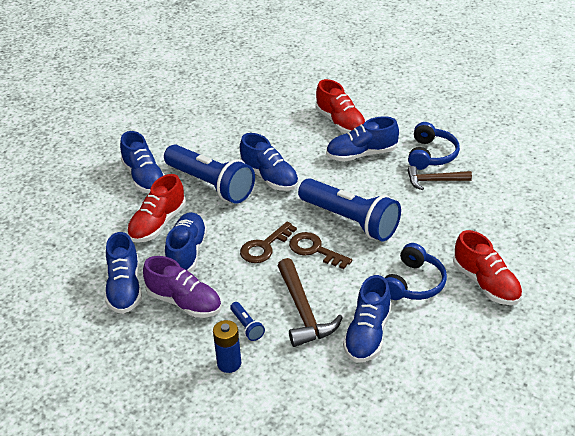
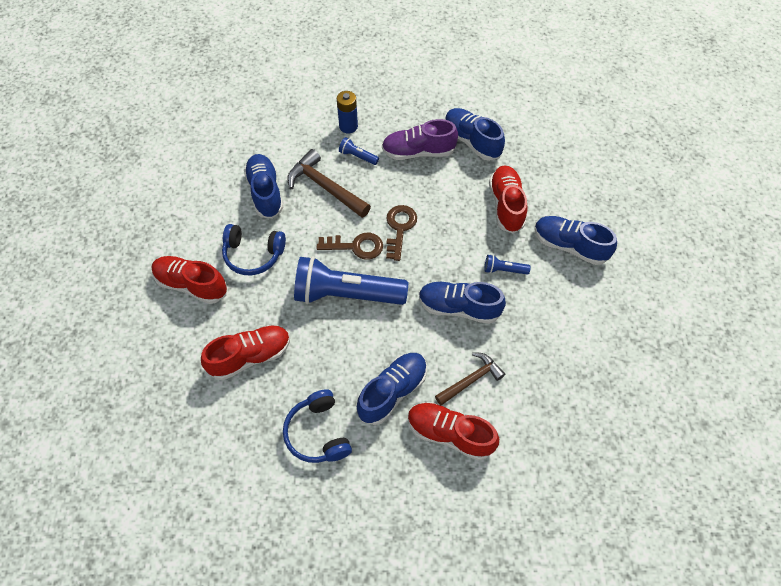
camera: 145 degrees right, 20 degrees up
(187, 252) = (456, 192): blue shoe -> none
(211, 184) = (503, 270): blue flashlight -> blue flashlight, size x0.41
(413, 283) = (253, 254): blue headphones -> blue headphones turned 75 degrees counterclockwise
(434, 181) = (294, 391): brown hammer -> brown hammer (471, 379)
(457, 213) = (250, 356): none -> red shoe

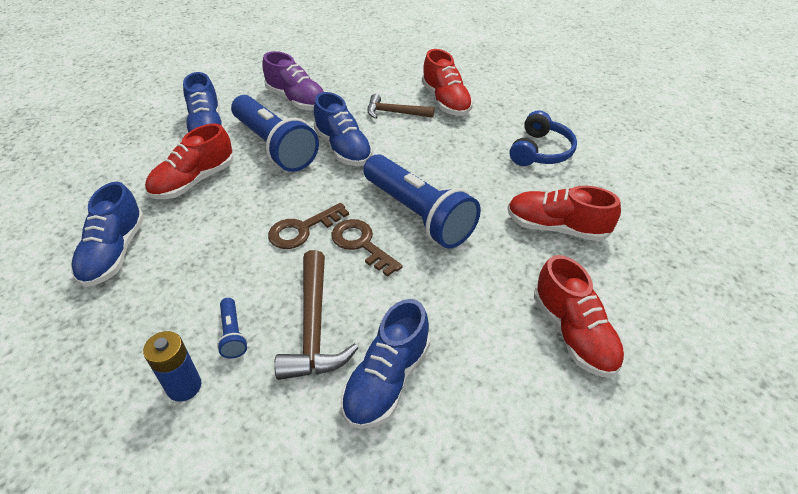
camera: 135 degrees left, 15 degrees down
(253, 254) = (473, 314): blue headphones -> none
(392, 392) = (458, 138): blue shoe -> none
(418, 152) = (173, 285): purple shoe -> purple shoe (297, 100)
(503, 270) = (275, 146): blue flashlight -> blue flashlight, size x2.43

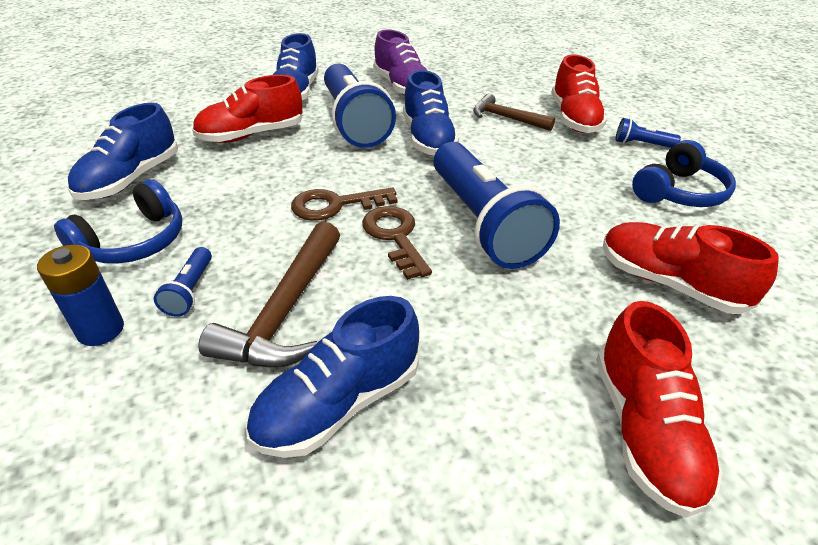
camera: 20 degrees right, 5 degrees down
(158, 308) = (134, 241): none -> blue headphones
(502, 114) = (641, 144): none -> blue flashlight

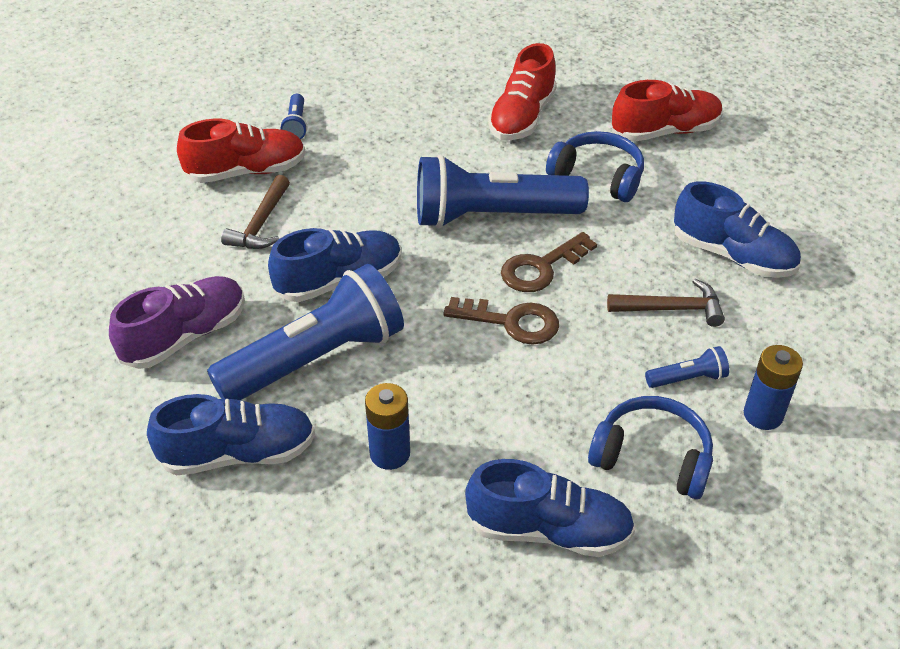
camera: 105 degrees left, 5 degrees up
(251, 135) = (390, 453): red shoe -> blue battery
(285, 311) = (672, 309): brown hammer -> brown hammer, size x0.67
(335, 205) = (512, 322): brown key -> brown key turned 45 degrees counterclockwise
(483, 223) = (491, 216): blue flashlight -> blue flashlight turned 150 degrees counterclockwise
(679, 192) = (384, 107): blue headphones -> blue headphones (598, 176)

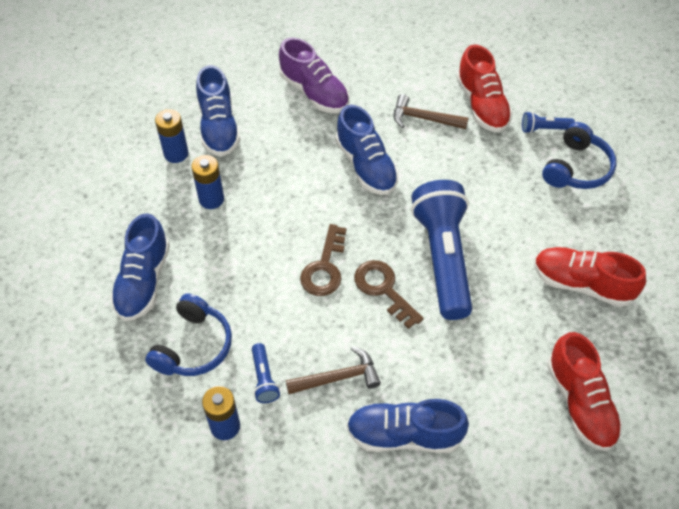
camera: 90 degrees right, 10 degrees up
(289, 509) = (176, 154): none -> blue battery
(316, 358) = (293, 158): blue flashlight -> none
(598, 176) = (503, 338): blue headphones -> blue headphones (577, 168)
(672, 309) = (338, 377): brown hammer -> brown hammer turned 105 degrees counterclockwise
(732, 255) = (404, 435): blue shoe -> blue shoe turned 60 degrees clockwise

